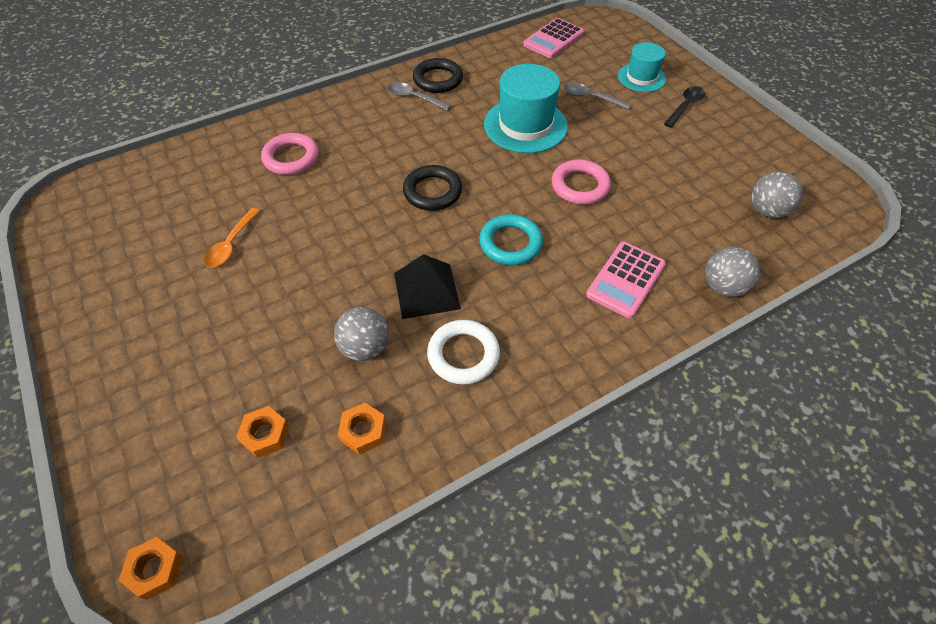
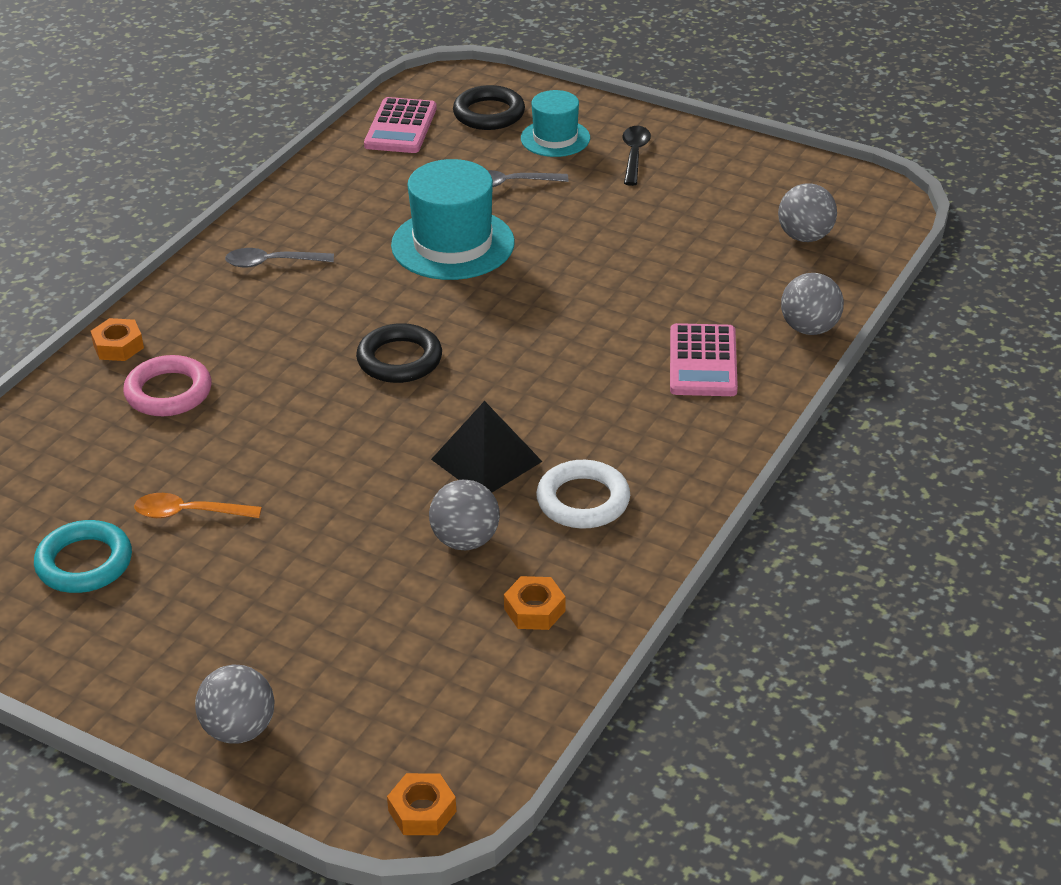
camera: 30 degrees left, 15 degrees down
(117, 424) = (239, 730): none -> grey ball
(231, 244) = (188, 513): orange spoon -> orange spoon turned 105 degrees clockwise
(265, 435) = (427, 660): orange nut -> orange nut (118, 346)
(438, 79) = (284, 229): black ring -> black ring (489, 114)
(510, 243) = (544, 376): turquoise ring -> turquoise ring (84, 563)
(580, 186) = (576, 287): pink ring -> none

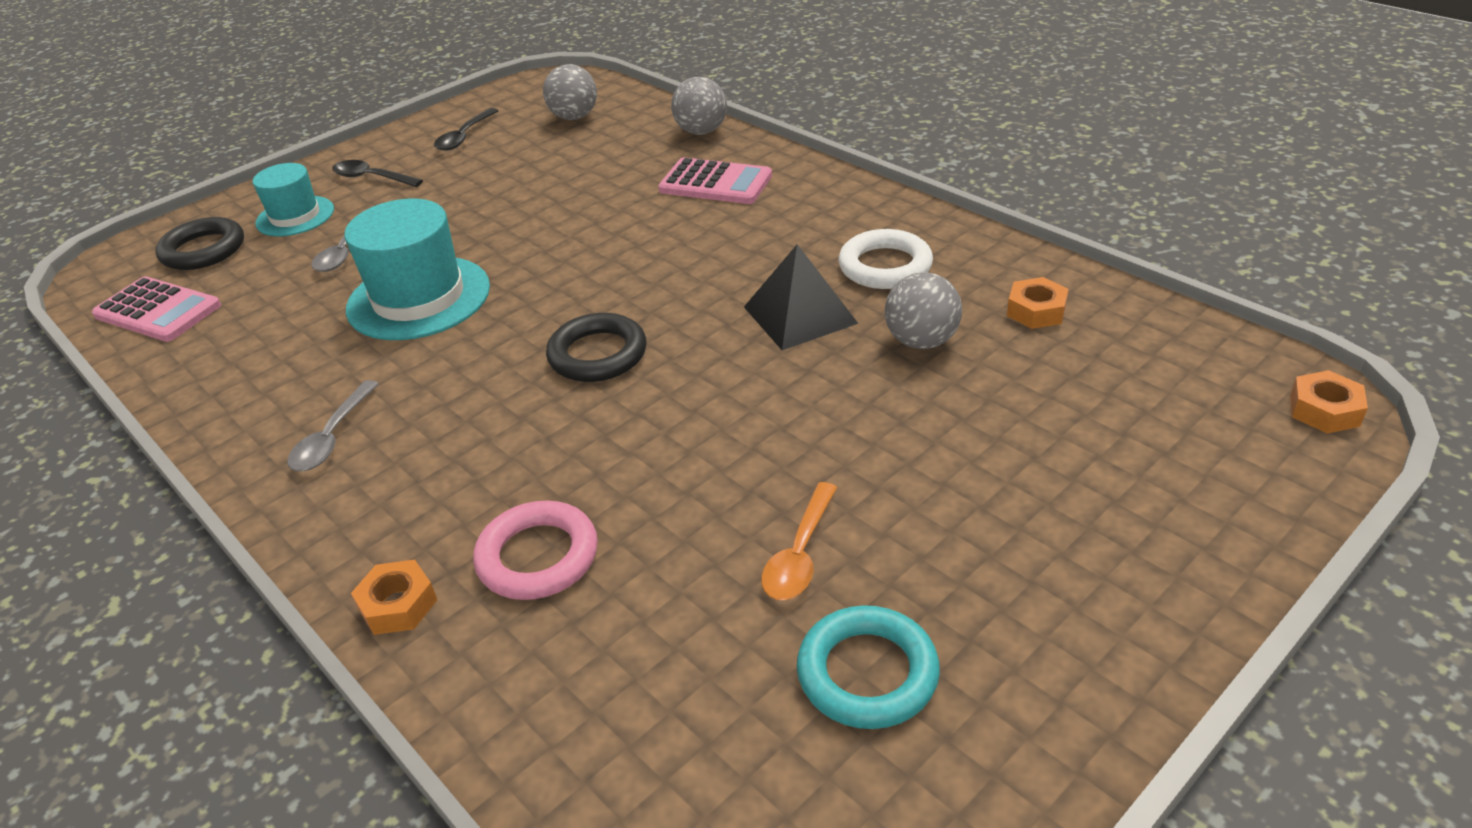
camera: 70 degrees left, 0 degrees up
(239, 730) = (1207, 538): grey ball -> none
(733, 181) = (464, 137): none -> black spoon

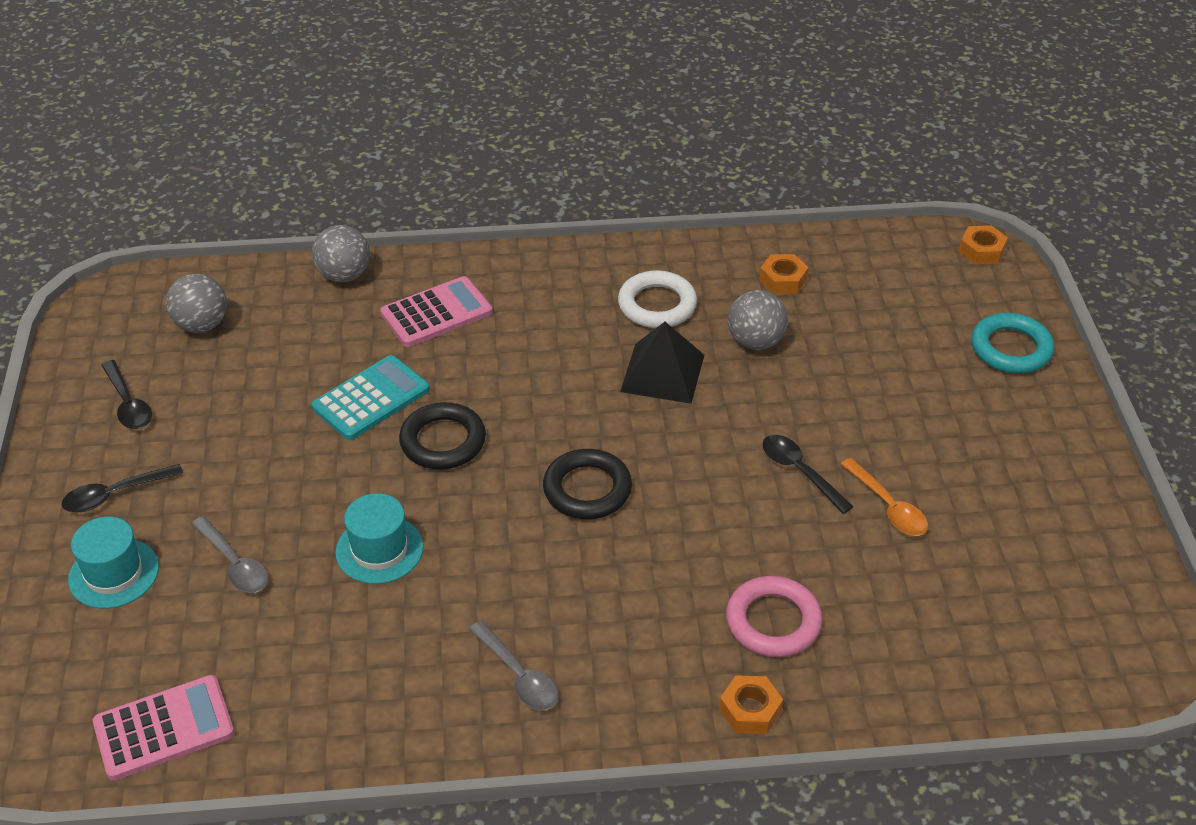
camera: 55 degrees left, 5 degrees up
(203, 250) = (86, 660): black ring -> black ring (443, 441)
(419, 298) = (379, 549): turquoise hat -> turquoise hat, size x0.61
(581, 209) = (371, 399): none -> turquoise calculator
(774, 463) = (799, 472): none -> black spoon
(867, 673) = (999, 533): turquoise ring -> turquoise ring (1011, 348)

